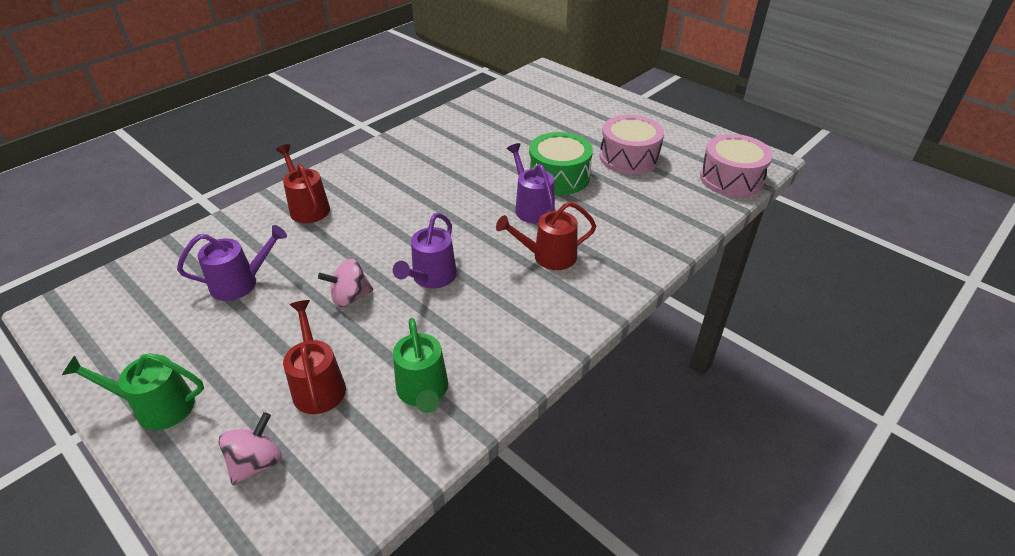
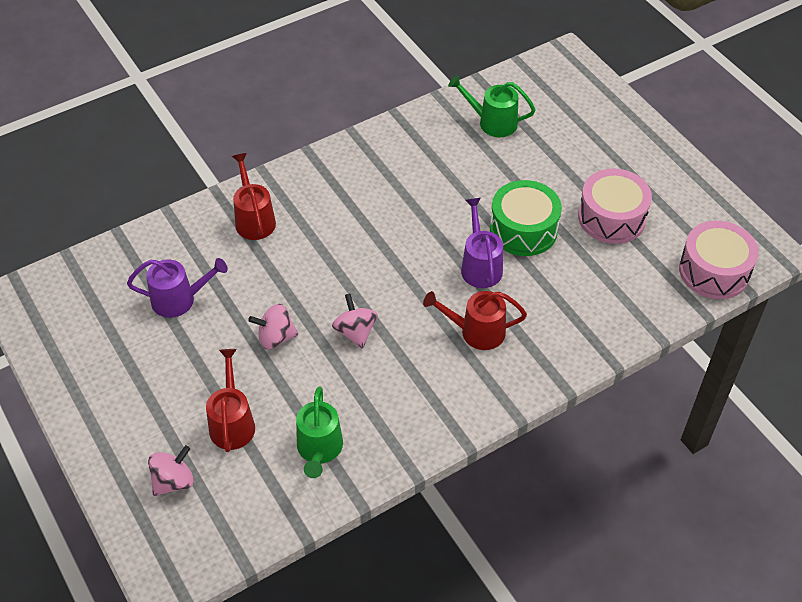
camera: 15 degrees right, 10 degrees up
(157, 407) = (100, 412): green watering can -> green watering can (492, 122)
(431, 278) = (355, 332): purple watering can -> pink spinning top

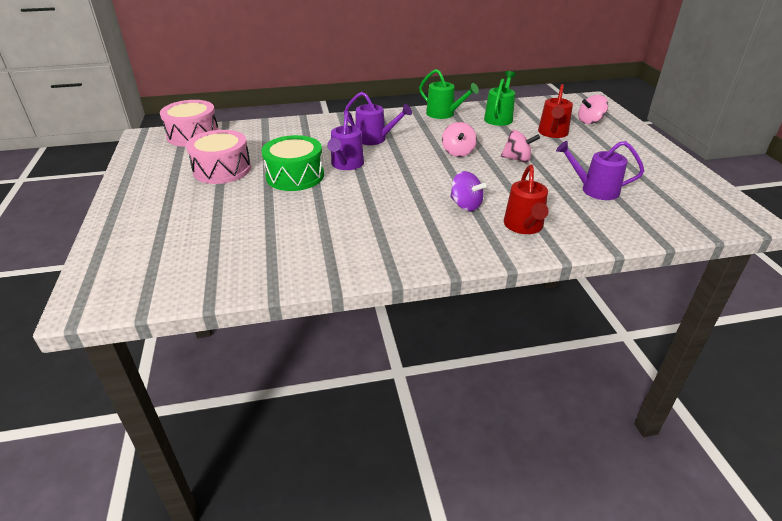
camera: 160 degrees left, 15 degrees down
(319, 234) = (465, 205): none -> purple spinning top
(476, 332) = (375, 139): red watering can -> purple watering can
(492, 122) = (242, 253): green watering can -> green watering can (444, 114)

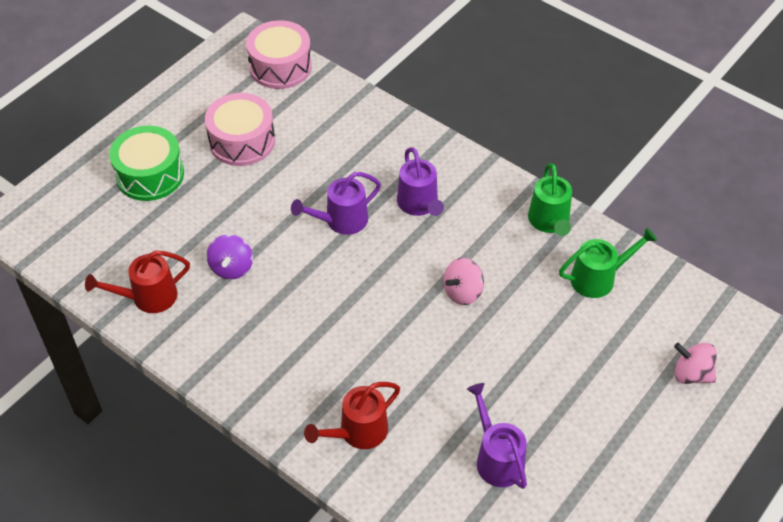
camera: 50 degrees right, 15 degrees up
(295, 176) = (282, 200): green drum -> green drum (150, 175)
(465, 205) = (354, 363): purple spinning top -> purple spinning top (232, 268)
(517, 159) = (500, 353): pink spinning top -> none
(552, 133) = (609, 353): red watering can -> red watering can (148, 297)

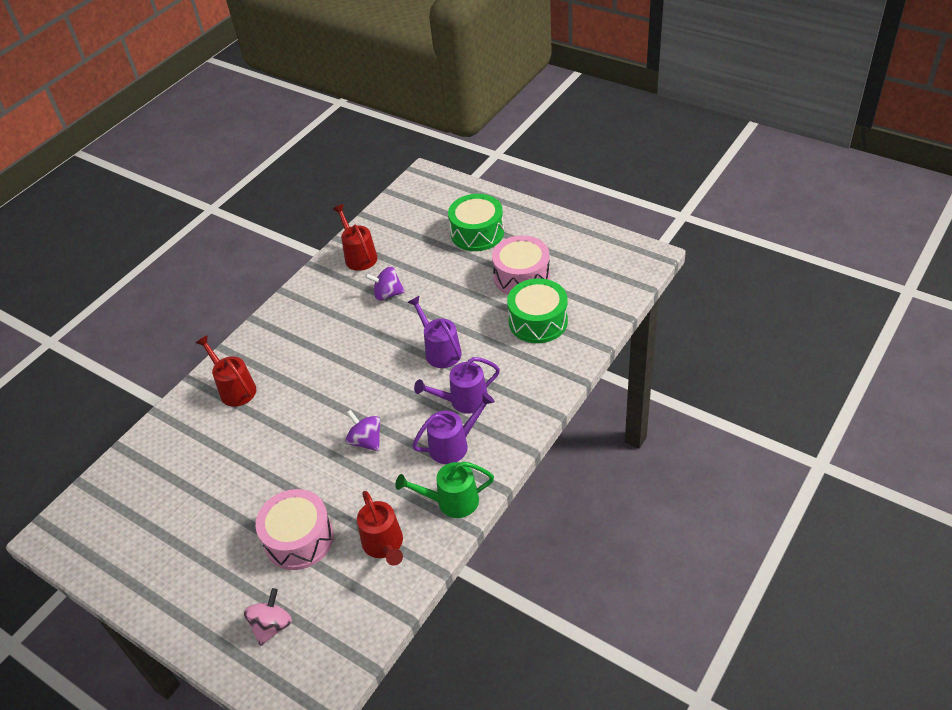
camera: 90 degrees right, 5 degrees down
(280, 66) = (617, 285): pink drum -> pink drum (299, 539)
(317, 134) = (538, 321): none -> green drum
(463, 292) = (366, 441): pink spinning top -> purple spinning top
(496, 458) = (202, 477): purple watering can -> purple watering can (454, 445)
(598, 278) = (384, 545): green watering can -> red watering can

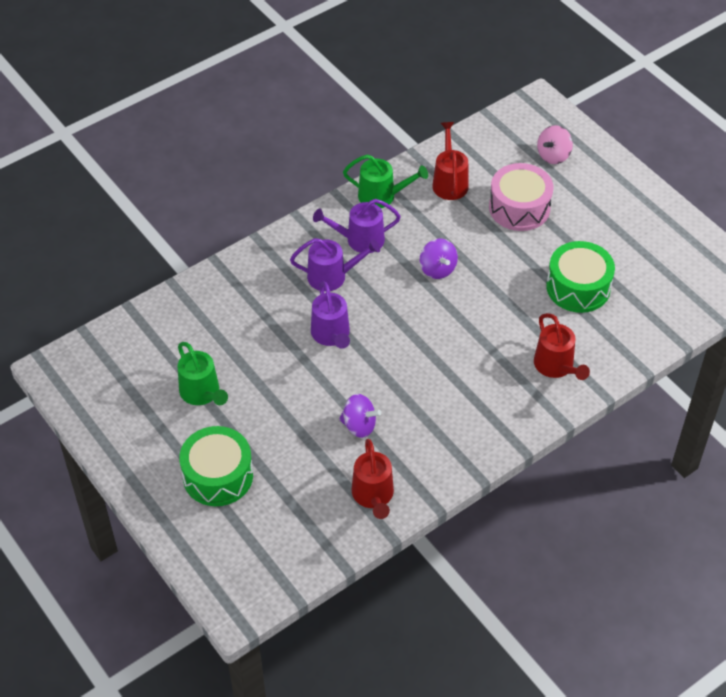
camera: 165 degrees left, 5 degrees up
(521, 276) = (202, 393): pink drum -> green watering can
(538, 321) = (217, 333): green drum -> green drum (578, 287)

